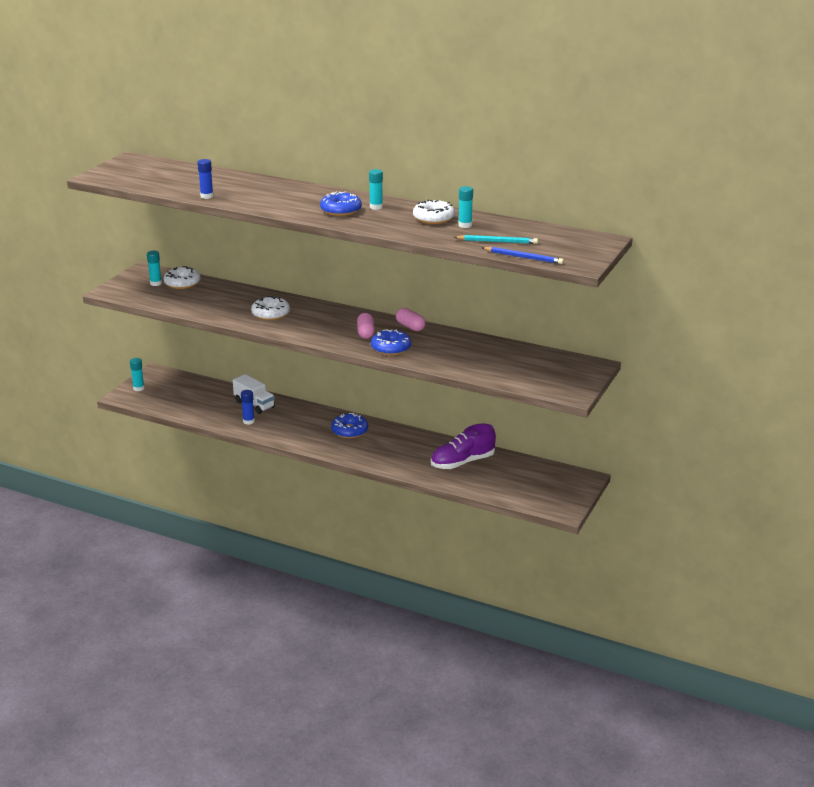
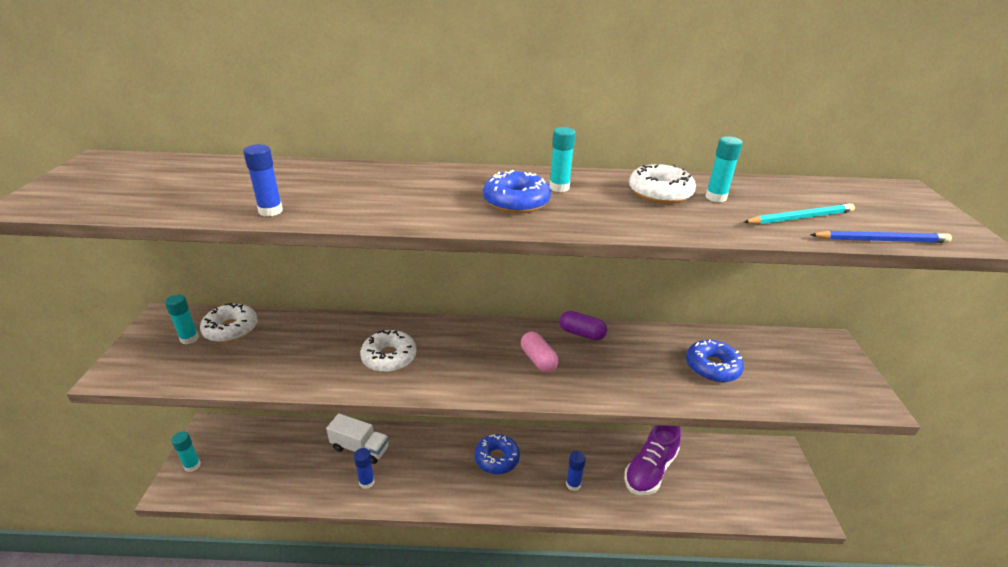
camera: 25 degrees left, 5 degrees up
(391, 348) = (592, 380): blue donut -> blue donut (712, 367)
(395, 455) = (573, 484): none -> blue glue stick
(410, 326) = (582, 334): pink capsule -> purple capsule

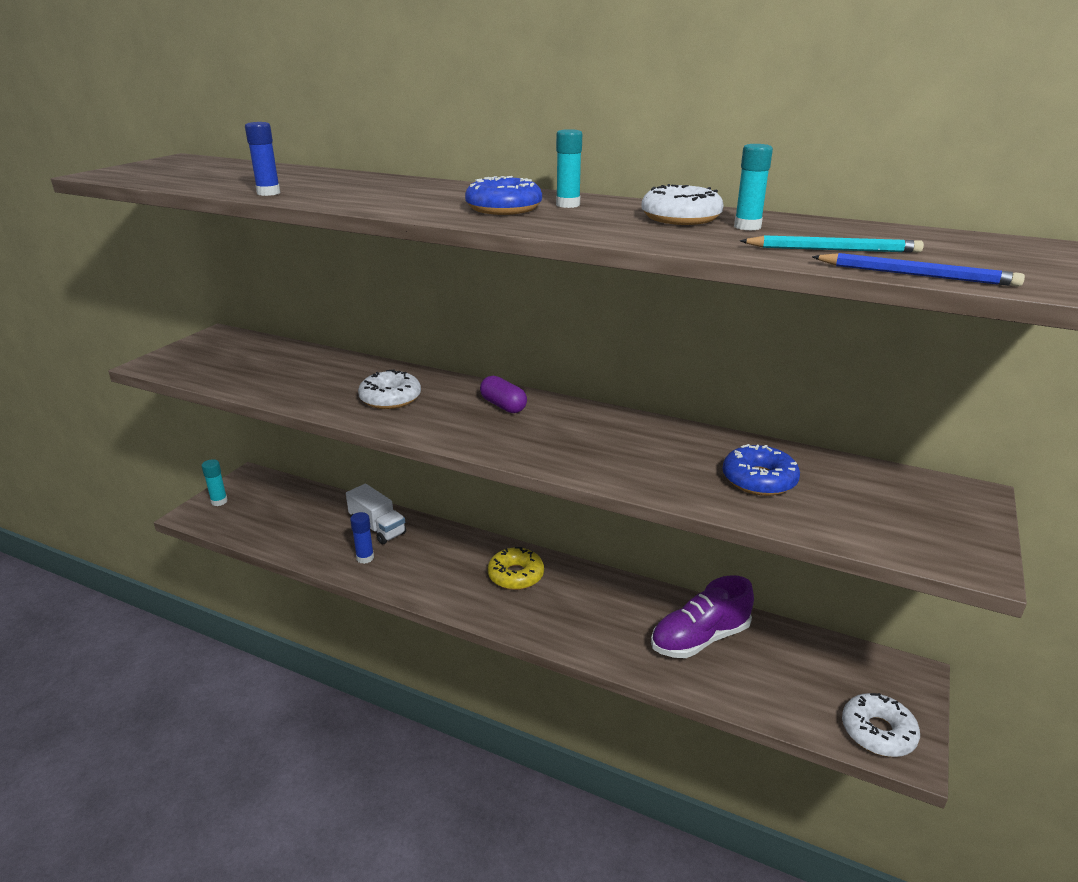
camera: 25 degrees right, 5 degrees down
(189, 338) = (227, 352): turquoise glue stick -> none
(231, 329) = (267, 352): white donut -> white donut (878, 732)
(497, 458) = (516, 575): blue donut -> yellow donut
(538, 360) = (545, 431): pink capsule -> none
(573, 484) = (589, 624): blue glue stick -> none
(582, 334) = (618, 420): purple capsule -> purple capsule (503, 406)

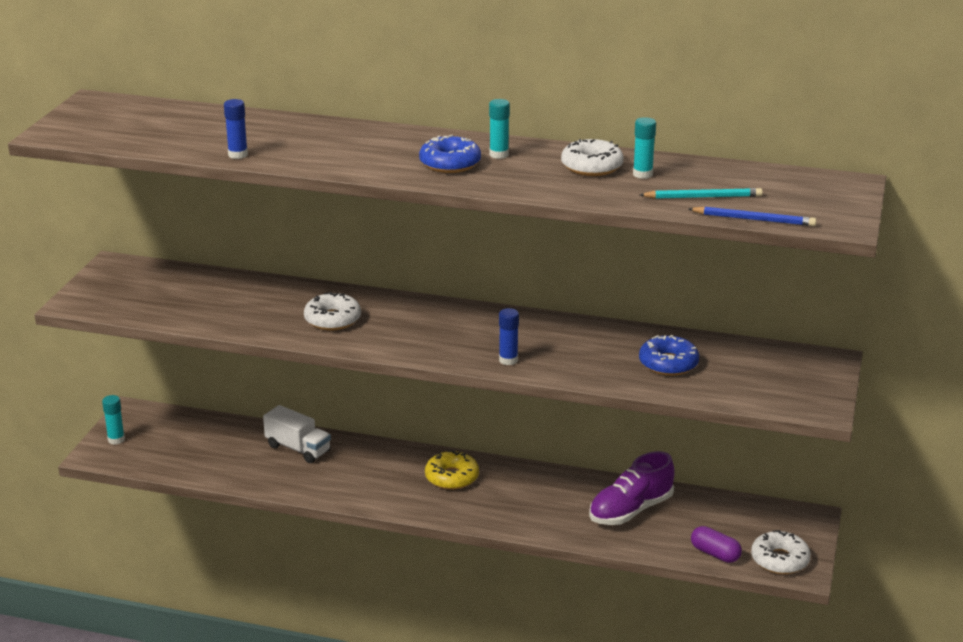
camera: 10 degrees left, 0 degrees up
(365, 558) = (299, 477): blue glue stick -> blue glue stick (508, 360)
(503, 406) = (439, 318): purple capsule -> purple capsule (715, 554)

